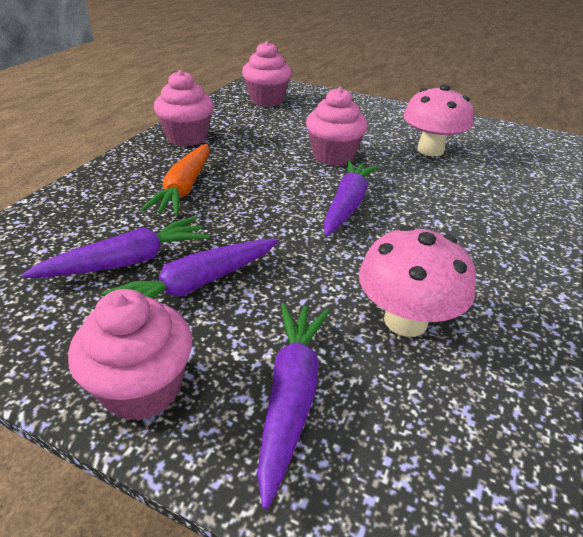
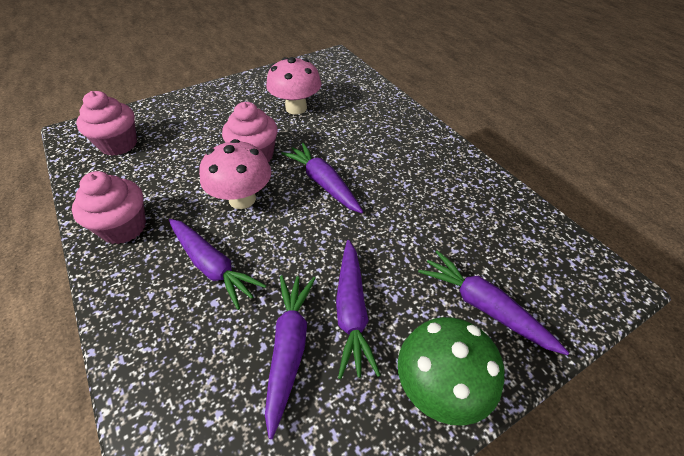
camera: 55 degrees left, 10 degrees up
(143, 388) = (440, 387): pink cupcake -> green mushroom
(184, 188) = (212, 266): orange carrot -> purple carrot
(405, 320) = (453, 222): pink mushroom -> pink mushroom (242, 199)

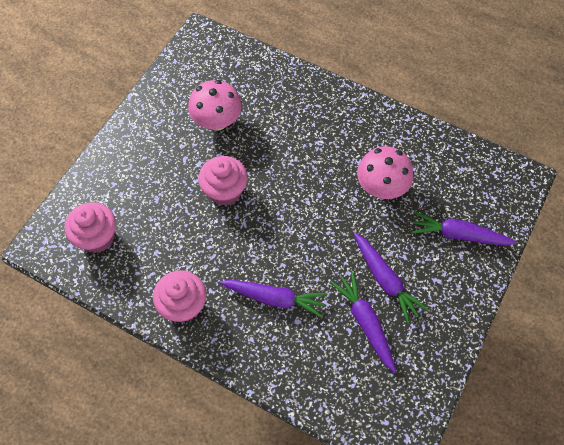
camera: 30 degrees left, 15 degrees up
(242, 199) = (249, 236): pink mushroom -> pink mushroom (381, 187)
(323, 183) = (298, 191): purple carrot -> none
(440, 387) = (459, 297): green mushroom -> none

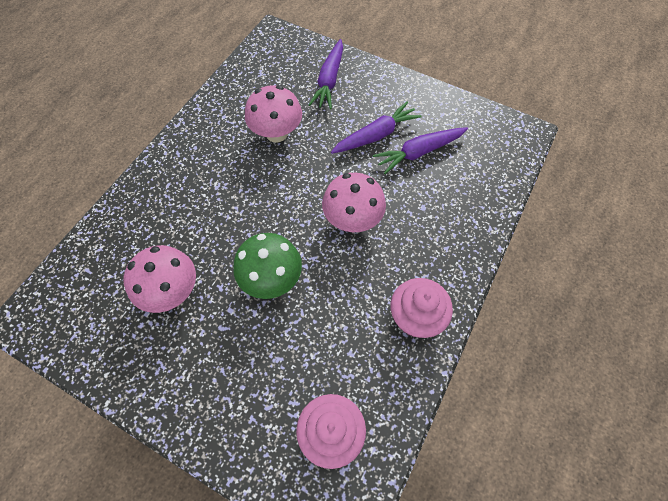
camera: 90 degrees left, 0 degrees up
(225, 191) = (271, 279): pink cupcake -> green mushroom
(274, 298) = (400, 227): purple carrot -> none
(283, 255) = (352, 219): none -> pink mushroom

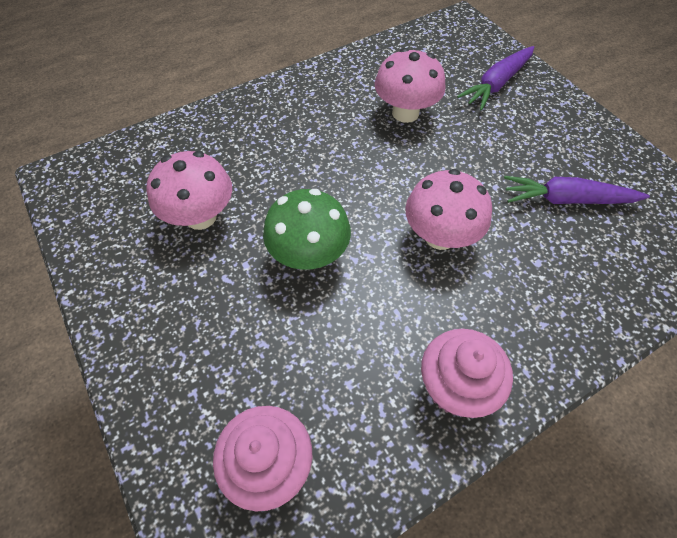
camera: 30 degrees right, 5 degrees down
(376, 135) = (521, 160): purple carrot -> none

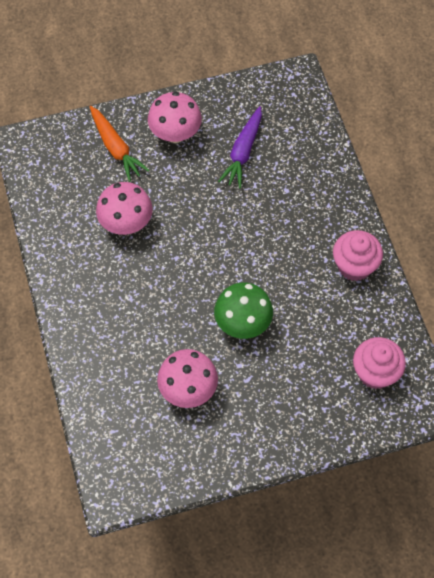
camera: 75 degrees left, 5 degrees up
(440, 236) = (250, 239): pink mushroom -> pink mushroom (175, 133)
(496, 84) = (116, 148): purple carrot -> orange carrot

